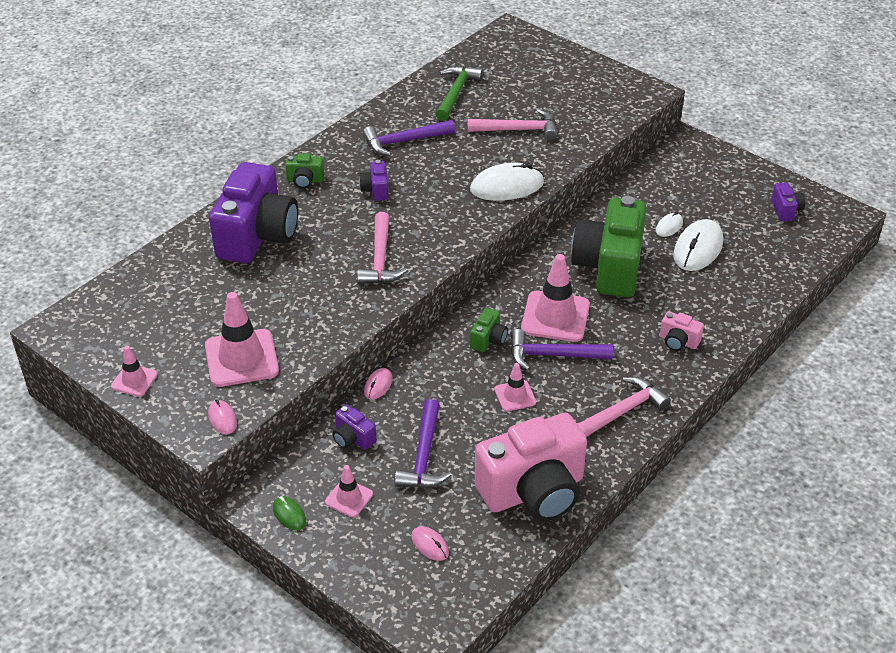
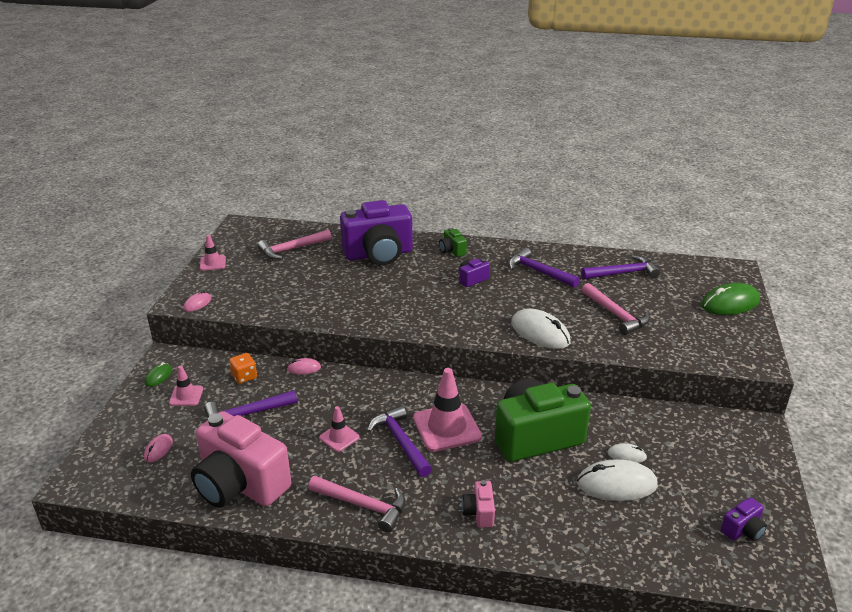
camera: 60 degrees right, 10 degrees down
(241, 358) = (257, 290): pink traffic cone -> none
(353, 438) = (244, 377): purple camera -> orange dice
(380, 259) = (400, 307): pink hammer -> pink hammer (292, 249)
(456, 93) = (623, 273): green hammer -> purple hammer
(488, 340) = (391, 402): green camera -> none
(557, 61) = (730, 303): none -> green mouse

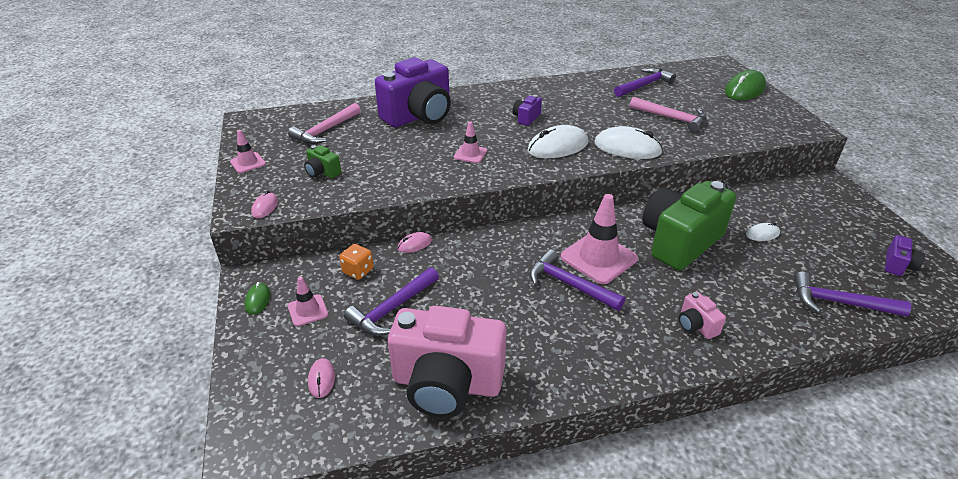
camera: 25 degrees left, 5 degrees up
(339, 437) = (508, 300): pink traffic cone -> pink traffic cone (470, 154)
(363, 505) = (588, 358): pink hammer -> none
(452, 251) = (485, 98): green camera -> green camera (322, 172)
(539, 272) = (577, 99): purple hammer -> purple hammer (839, 302)
(616, 484) = (778, 261): white mouse -> white mouse (558, 147)

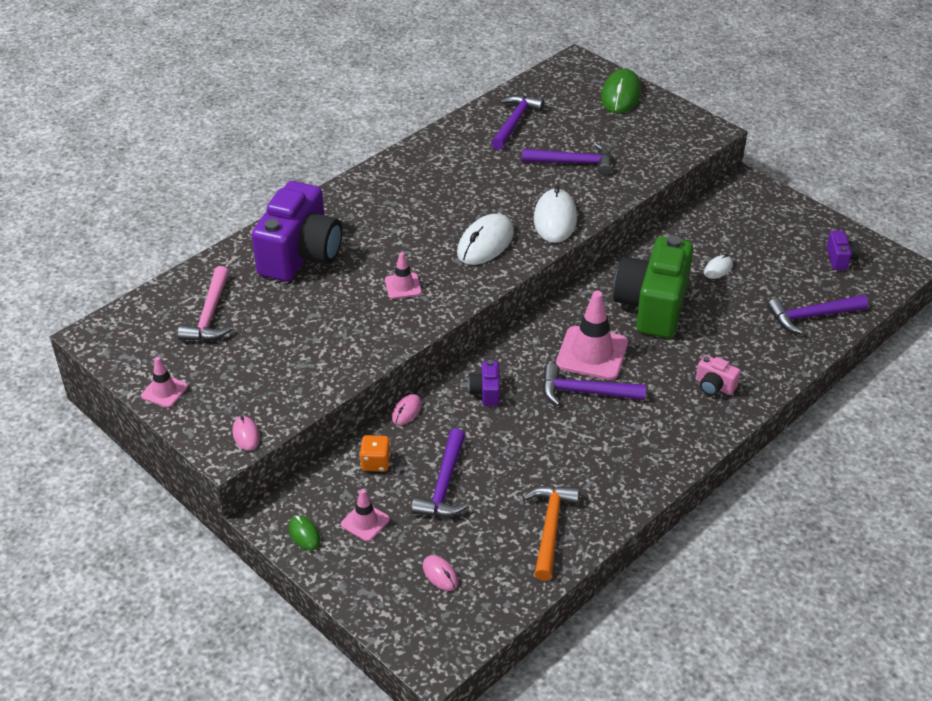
camera: 30 degrees left, 5 degrees up
(322, 172) = (264, 370): green camera -> none
(447, 384) = (550, 528): pink camera -> orange hammer
(526, 118) = (423, 215): purple camera -> purple camera (486, 392)
(627, 148) = (555, 219): white mouse -> white mouse turned 75 degrees counterclockwise
(671, 118) = (573, 163): pink hammer -> purple hammer

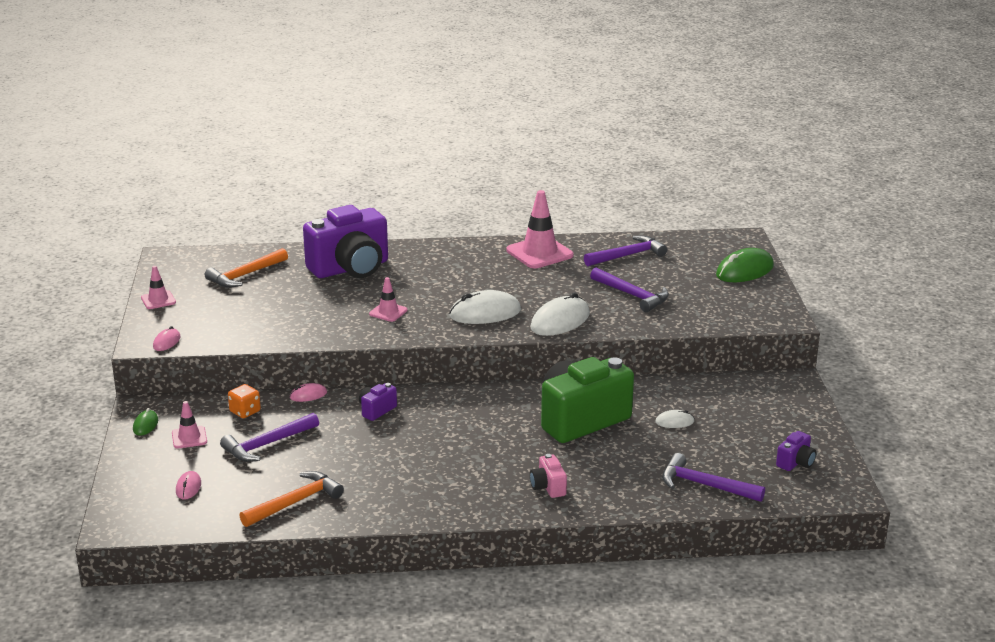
camera: 40 degrees right, 15 degrees down
(210, 315) = (245, 275): pink hammer -> orange hammer
(585, 392) = (445, 443): purple hammer -> none
(592, 353) = (487, 425): pink traffic cone -> pink traffic cone (539, 253)

